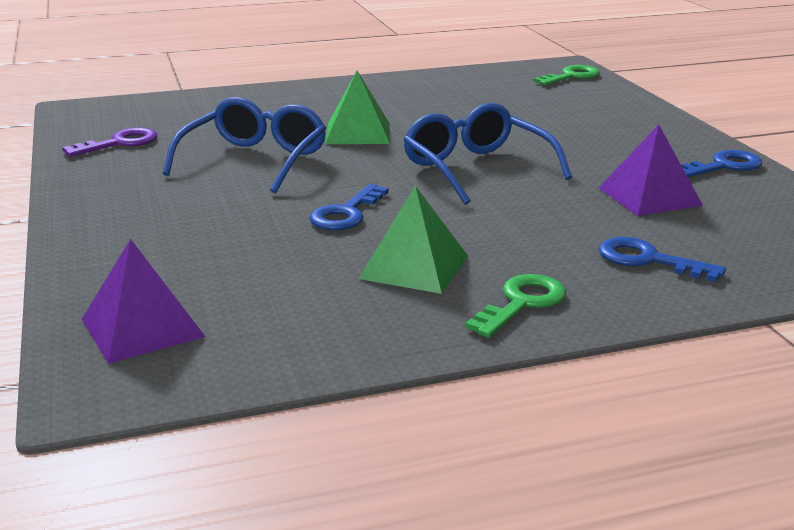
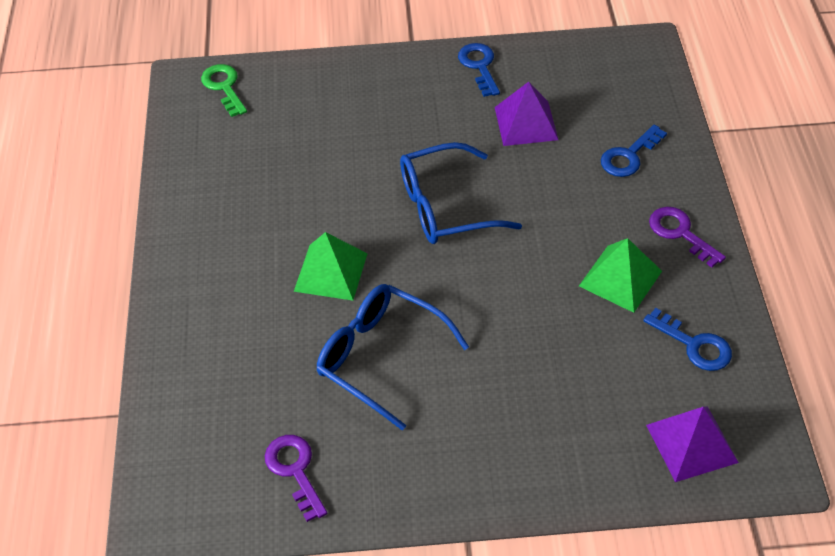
camera: 75 degrees left, 25 degrees up
(346, 213) = (518, 305): blue key -> blue key (694, 345)
(522, 303) = (680, 233): green key -> purple key

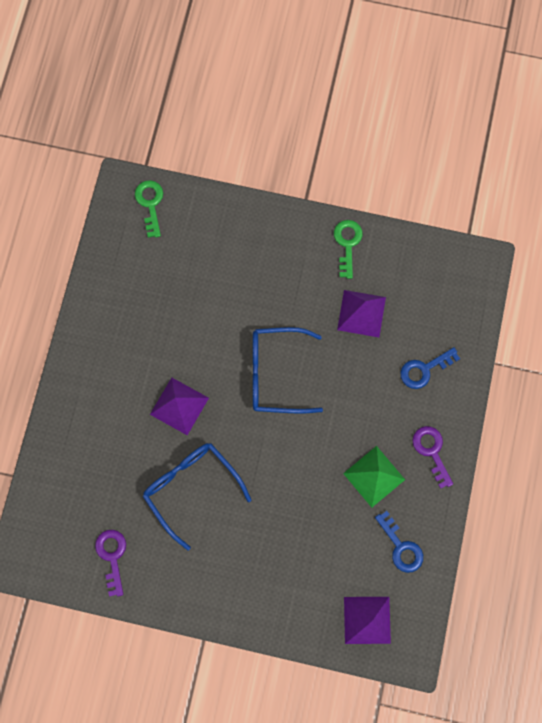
camera: 15 degrees right, 25 degrees up
(331, 272) = (179, 406): green pyramid -> purple pyramid
(479, 66) = (347, 244): blue key -> green key

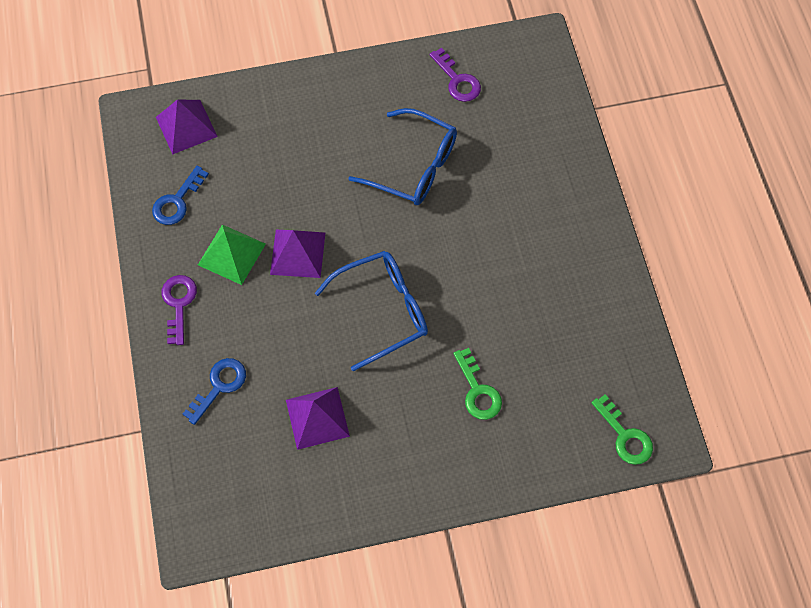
camera: 155 degrees right, 10 degrees down
(179, 406) = (468, 235): purple pyramid -> purple pyramid (297, 253)
(347, 244) = (369, 493): green key -> green key (477, 391)
(401, 547) = (177, 201): blue key -> blue key turned 90 degrees counterclockwise
(431, 451) = (179, 304): purple key -> purple key turned 135 degrees counterclockwise

